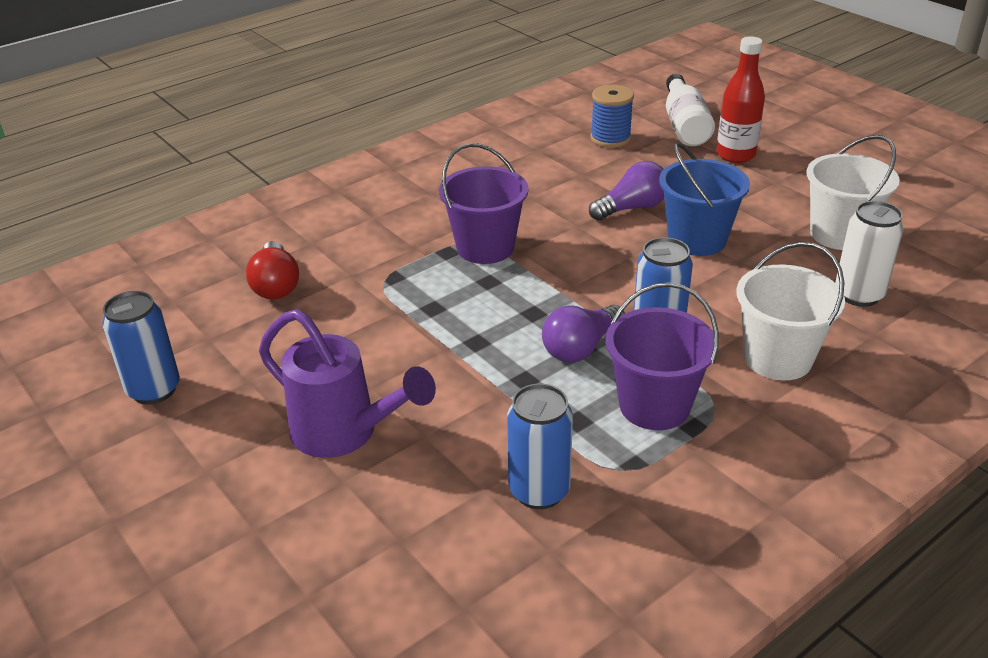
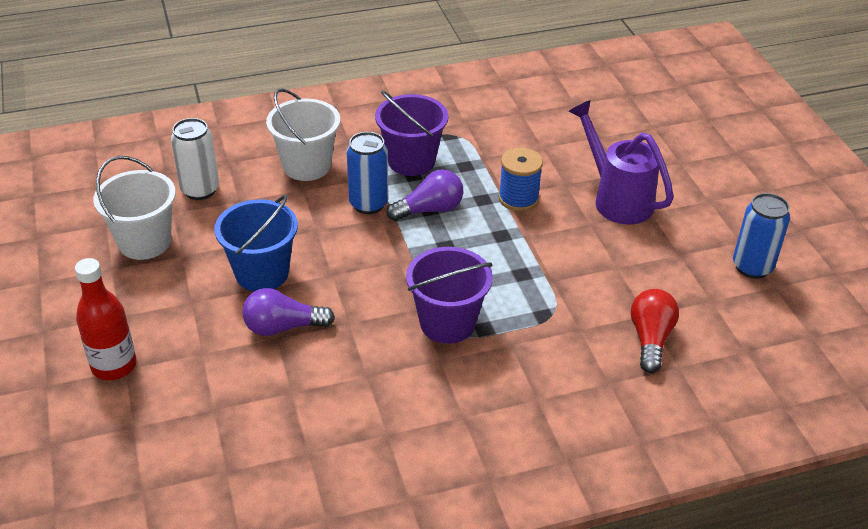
camera: 160 degrees left, 5 degrees up
(539, 491) = (511, 138): blue can -> none
(610, 138) = (213, 443): blue spool -> blue spool (518, 198)
(684, 125) = (110, 436): white bottle -> none

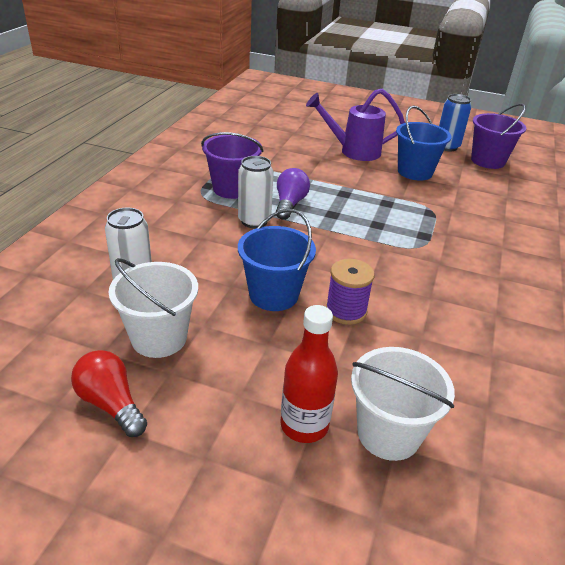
camera: 55 degrees left, 5 degrees down
(283, 327) = (346, 311): purple light bulb -> purple spool
(307, 166) = (177, 225): white bucket -> white bucket (388, 433)
(368, 204) = (254, 221): blue can -> white can
(447, 323) = (407, 245): purple bucket -> purple bucket (488, 161)
(518, 198) = (317, 175): blue spool -> none
(633, 266) = (415, 172): none -> blue bucket
(650, 339) = (479, 193): red light bulb -> red light bulb (111, 404)

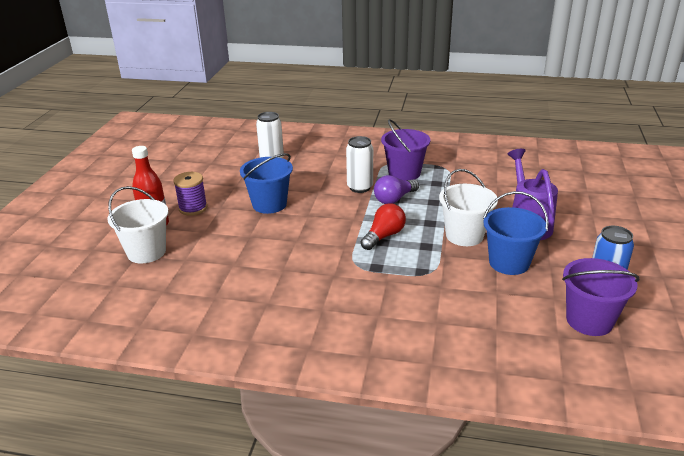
camera: 85 degrees right, 5 degrees down
(111, 404) = (173, 172): red light bulb -> red light bulb (384, 236)
(159, 338) = (222, 175): white bucket -> white bucket (464, 235)
(289, 204) = (394, 199): purple light bulb -> purple light bulb turned 135 degrees clockwise
(346, 311) = (257, 232): purple spool -> purple spool (193, 208)

